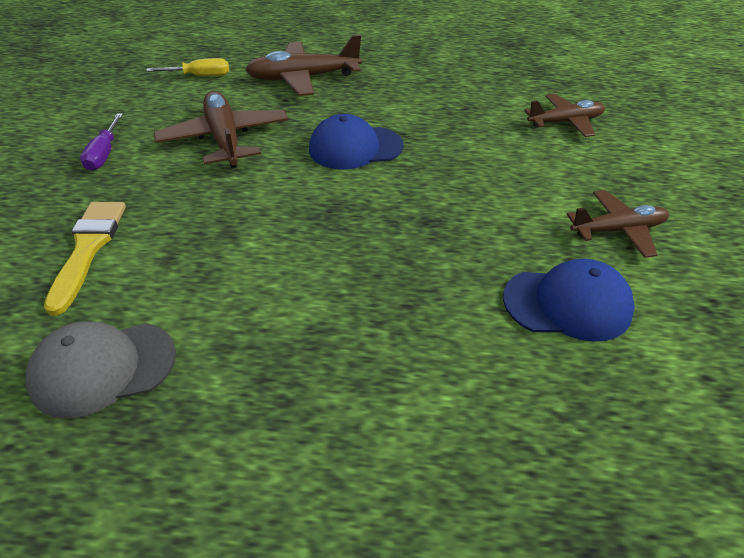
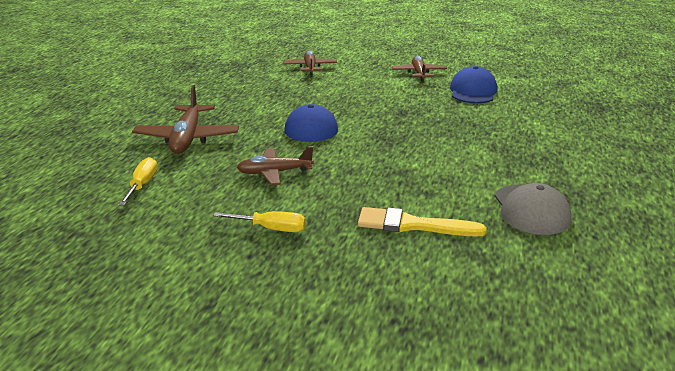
camera: 80 degrees left, 15 degrees down
(104, 154) = (271, 229): purple screwdriver -> yellow screwdriver
(224, 139) = (274, 172): brown plane -> brown plane, size x0.66

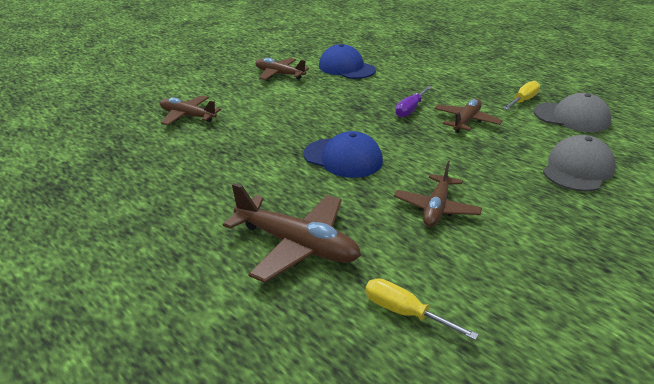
camera: 60 degrees left, 5 degrees up
(271, 229) = (557, 242): yellow screwdriver -> yellow screwdriver (523, 101)
(412, 225) = (577, 169): yellow brush -> grey cap
(429, 132) = (410, 109): none -> purple screwdriver
(440, 159) = (466, 121): none -> brown plane

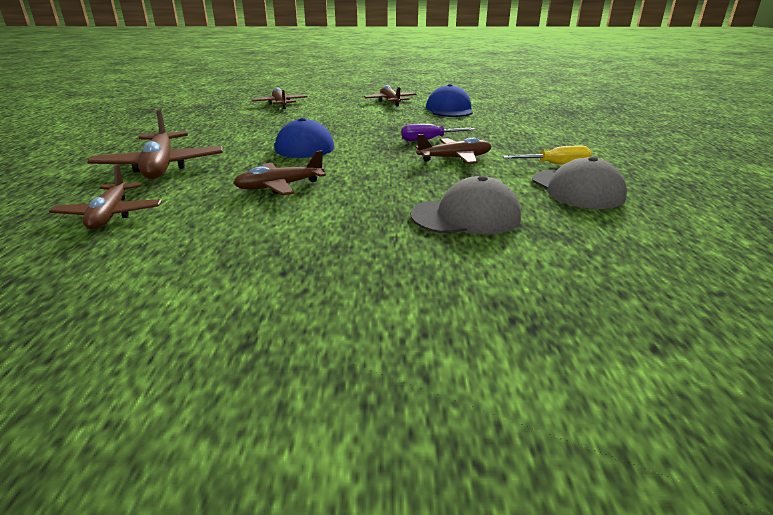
camera: 45 degrees right, 5 degrees down
(405, 313) = (110, 215): yellow screwdriver -> brown plane

